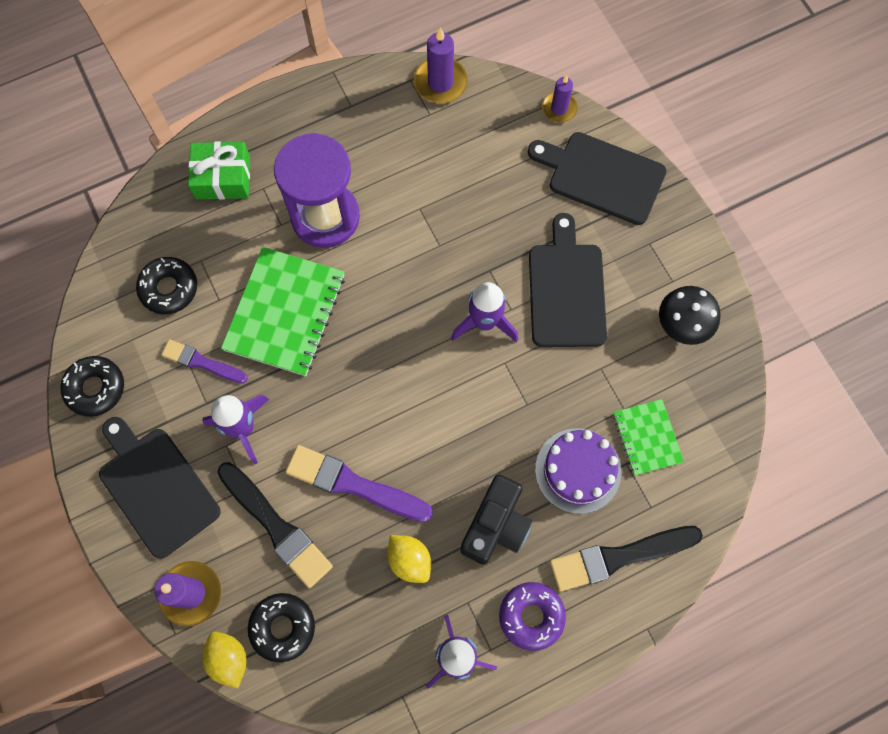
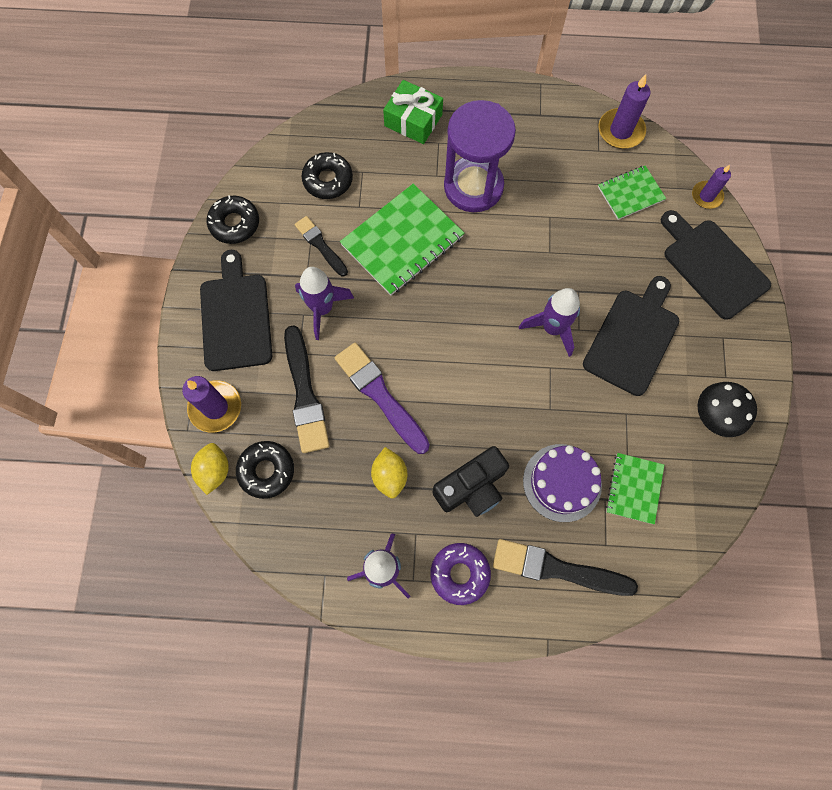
camera: 30 degrees right, 0 degrees up
(202, 362) = (320, 245): purple brush -> black brush
(485, 143) = (630, 193): none -> green notebook

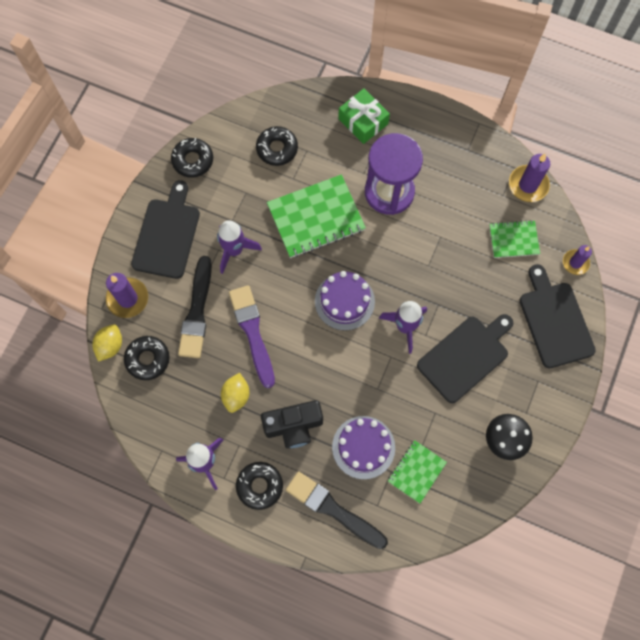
camera: 20 degrees right, 0 degrees up
(320, 245) = (252, 199): black brush -> none
(459, 574) = (259, 486): purple donut -> black donut
(472, 323) = (344, 301): none -> purple cake

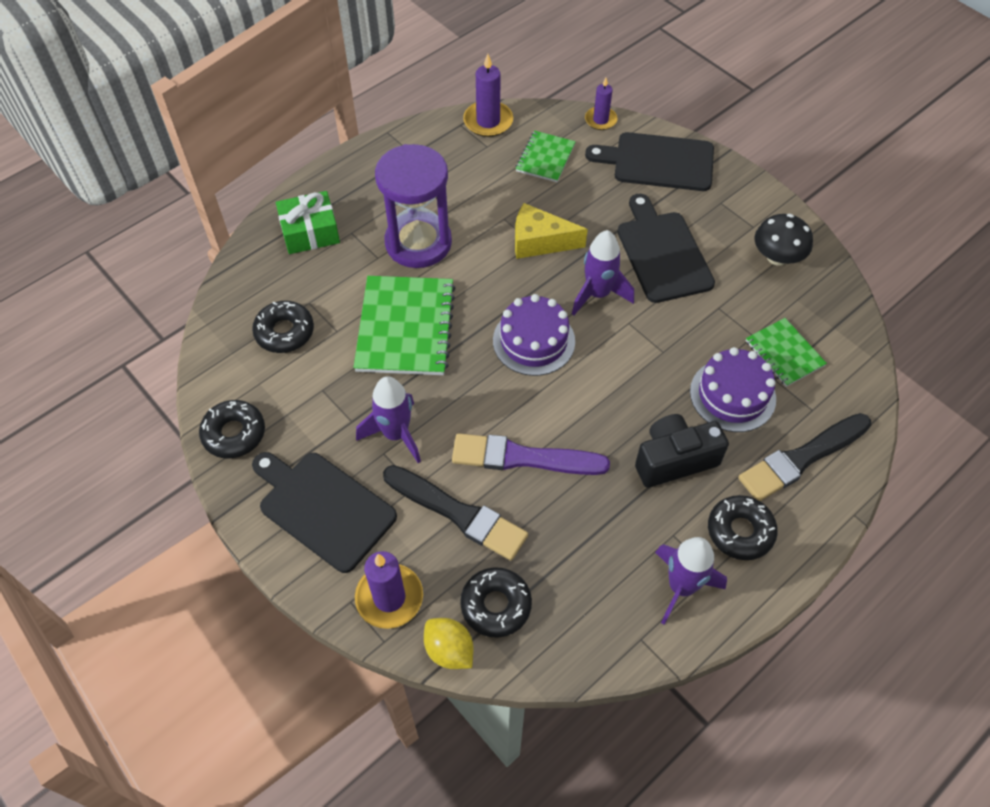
camera: 65 degrees left, 15 degrees down
(236, 395) = (602, 511): yellow lemon -> none
(293, 426) = (674, 460): black camera -> black camera turned 120 degrees counterclockwise
(431, 269) = (539, 242): none -> yellow cheese

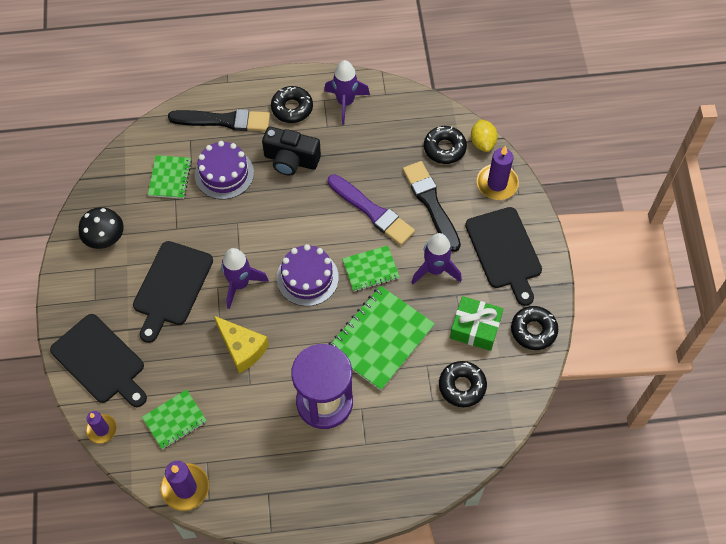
camera: 145 degrees left, 5 degrees up
(310, 232) = (395, 464): green gift -> green gift (475, 328)
(471, 390) = (370, 269): none -> green notebook

